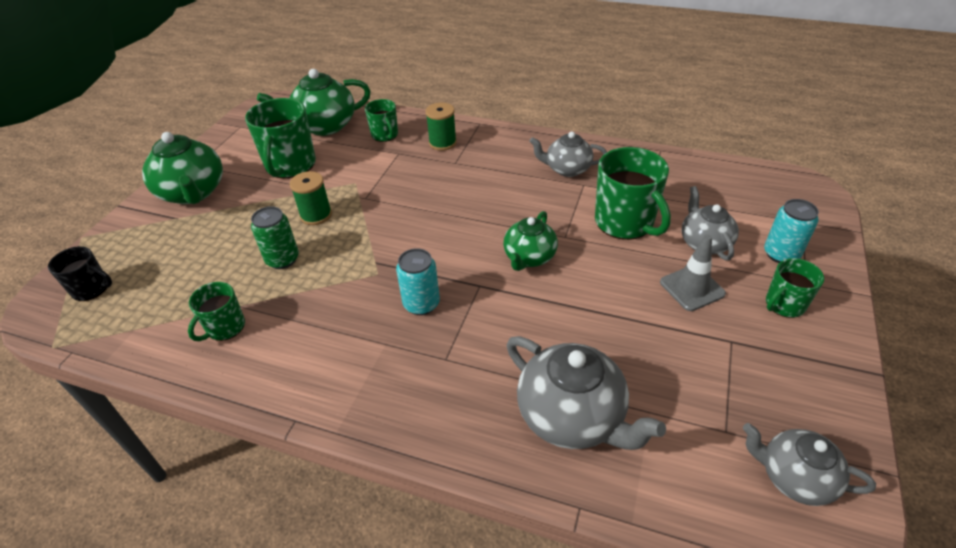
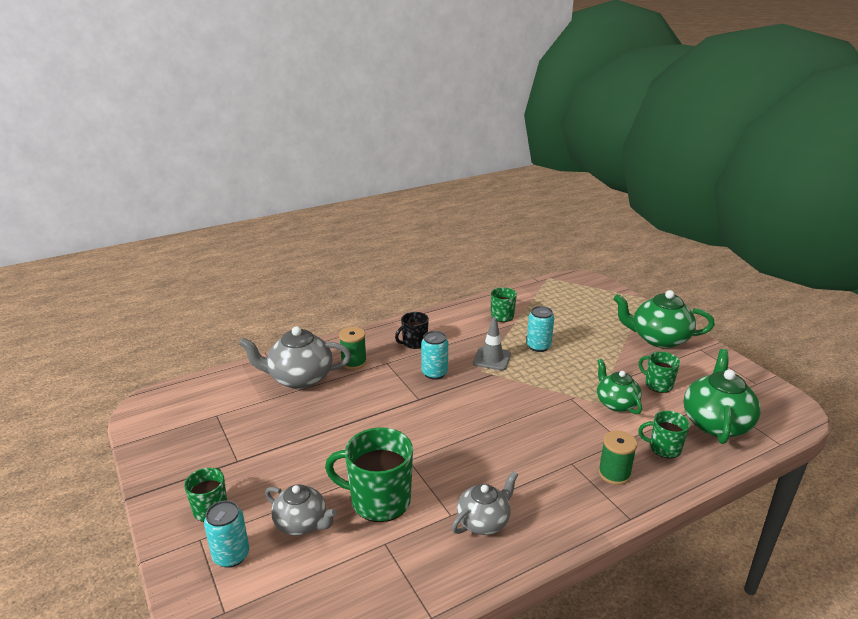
camera: 130 degrees right, 15 degrees down
(92, 289) = (584, 292): black mug -> black mug (414, 343)
(282, 259) = (538, 346): green can -> turquoise can
(290, 165) = (658, 384): green mug -> green mug, size x0.57
(316, 215) = (573, 372): green spool -> green spool (354, 362)
(529, 257) = (413, 431): green teapot -> green teapot (616, 403)
(692, 288) = (286, 479): grey traffic cone -> grey traffic cone (492, 359)
(794, 477) = (172, 416): grey teapot -> none

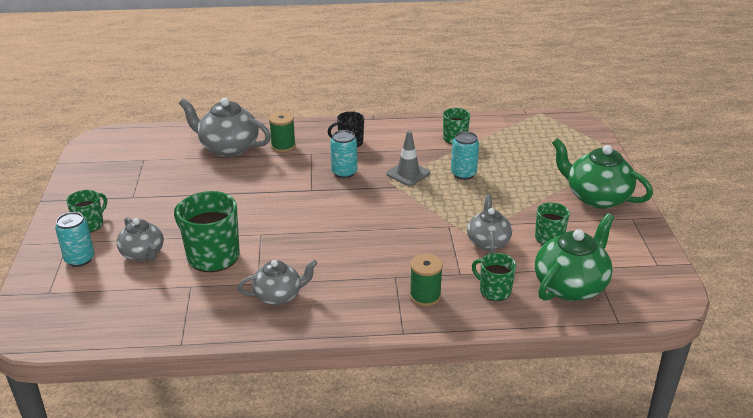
camera: 25 degrees right, 5 degrees up
(616, 403) = (488, 242): green teapot -> grey teapot

